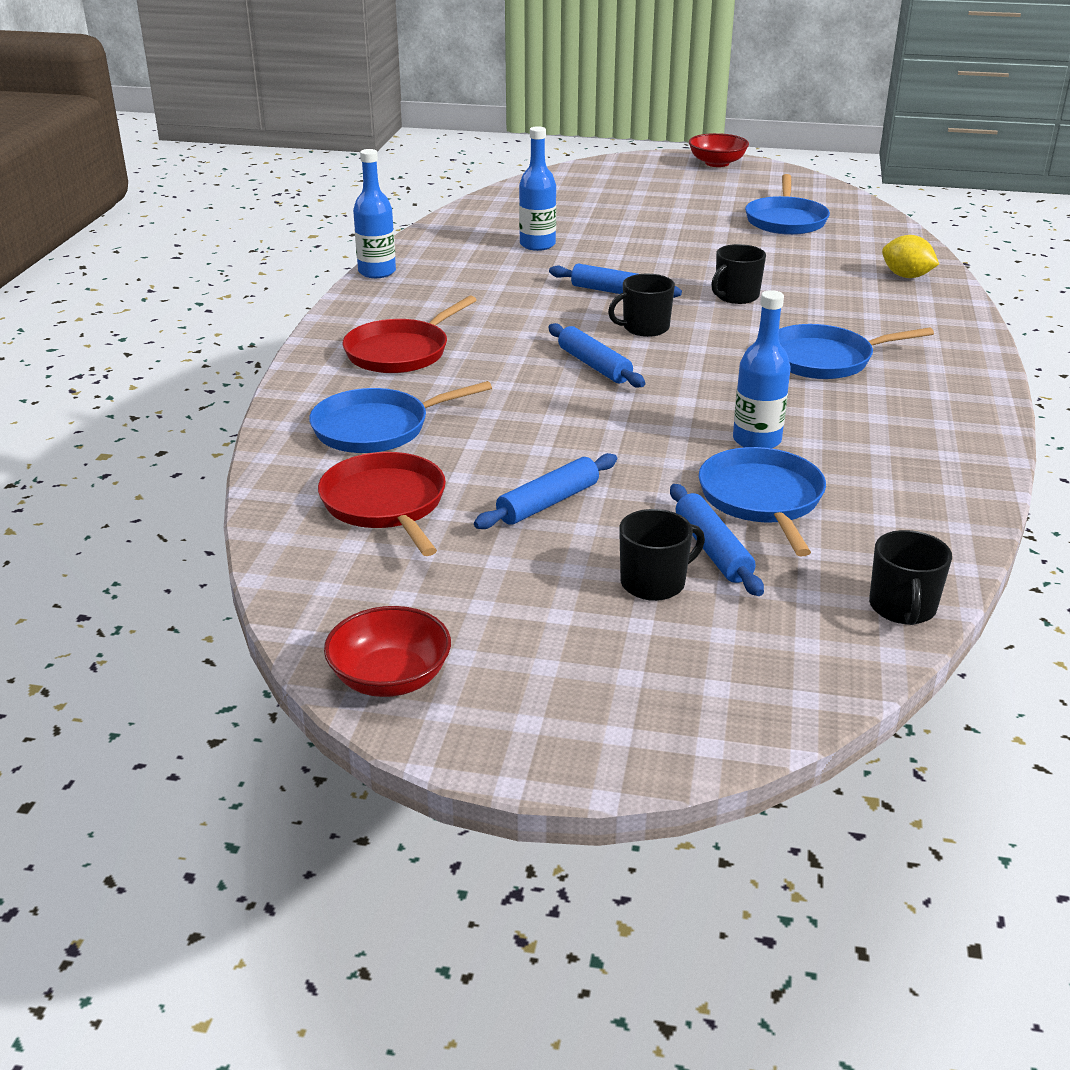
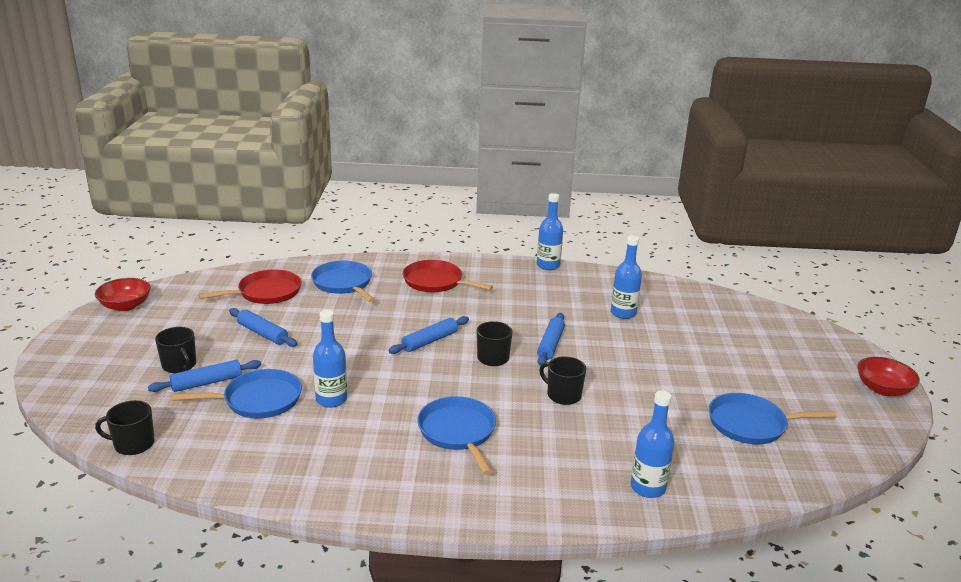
camera: 80 degrees right, 5 degrees down
(906, 276) = (647, 487): yellow lemon -> blue bottle

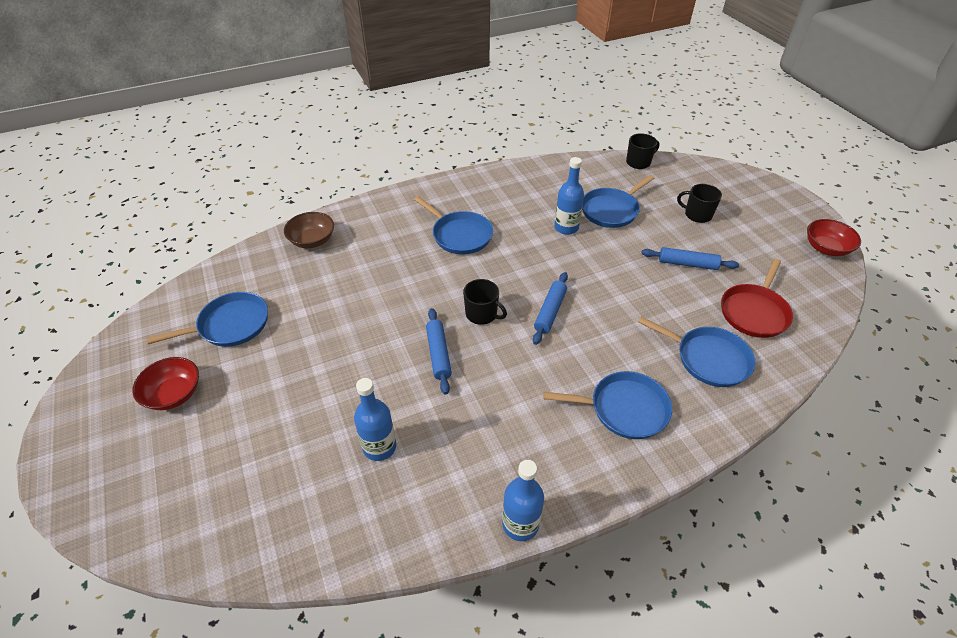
camera: 155 degrees right, 20 degrees up
(207, 382) = (660, 209): blue rolling pin -> none
(435, 282) = (624, 409): red pan -> blue pan
(563, 395) = (400, 296): black mug -> none
(647, 487) = (312, 240): blue bottle -> brown bowl
(883, 389) = (73, 429): red bowl -> red bowl (174, 394)

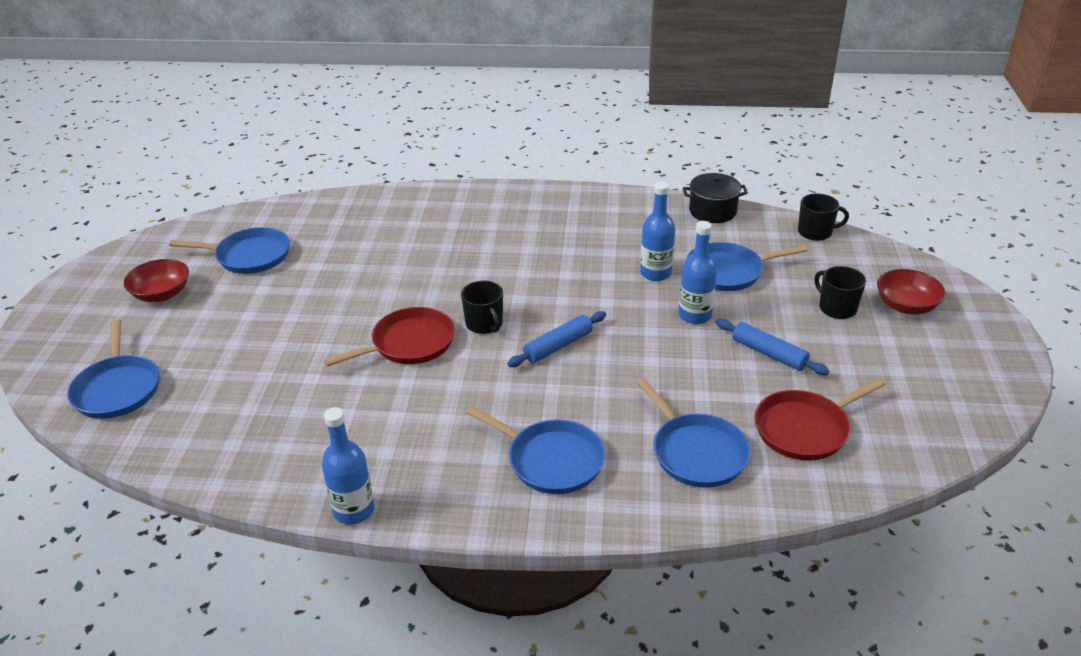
camera: 30 degrees right, 10 degrees down
(312, 240) = (380, 208): brown bowl -> none
(379, 447) = (287, 398): blue bottle -> blue bottle (695, 315)
(438, 354) = (409, 343): blue rolling pin -> red pan
(460, 235) = (530, 245): blue pan -> blue pan (118, 389)
(562, 166) = (712, 211): none -> black pot
(826, 248) = (984, 397): red bowl -> red bowl (906, 306)

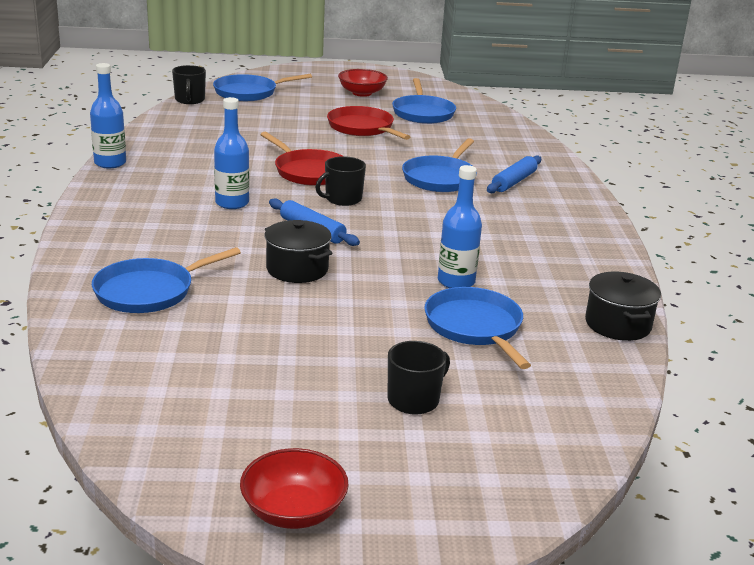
camera: 80 degrees right, 10 degrees down
(551, 460) = (150, 227): blue pan -> blue pan (440, 178)
(641, 357) = (297, 269): none -> black pot
(695, 315) = (377, 301): blue bottle -> blue bottle (232, 203)
(769, 353) = (310, 342): blue rolling pin -> blue rolling pin (514, 182)
(805, 429) = (175, 354): red pan -> red pan (362, 128)
(815, 232) = (605, 402): black mug -> black mug (190, 100)
(906, 306) = (433, 461): red bowl -> red bowl (293, 511)

